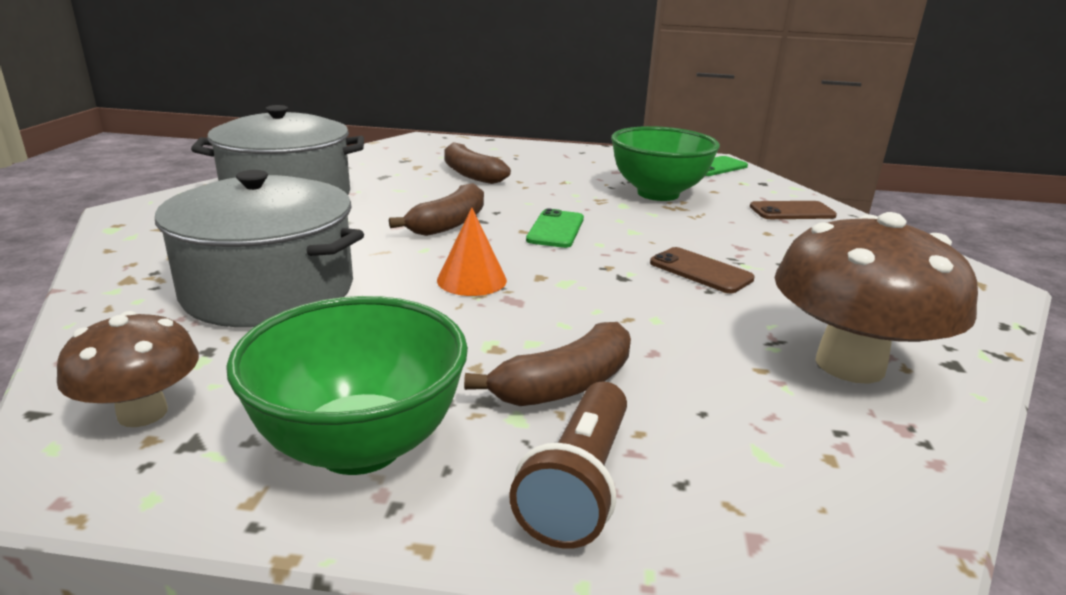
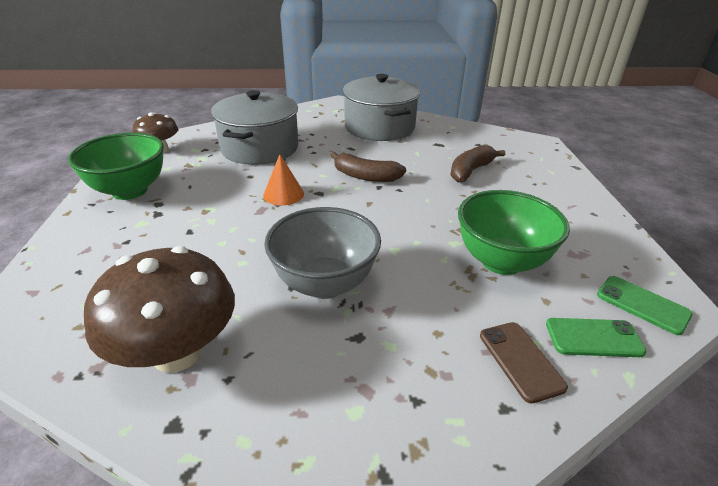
camera: 80 degrees right, 10 degrees up
(555, 229) = (377, 214): green phone -> green phone (593, 338)
(565, 385) = (166, 233): brown banana -> none
(578, 484) = (88, 242): brown flashlight -> none
(700, 271) = (325, 284): brown phone -> grey bowl

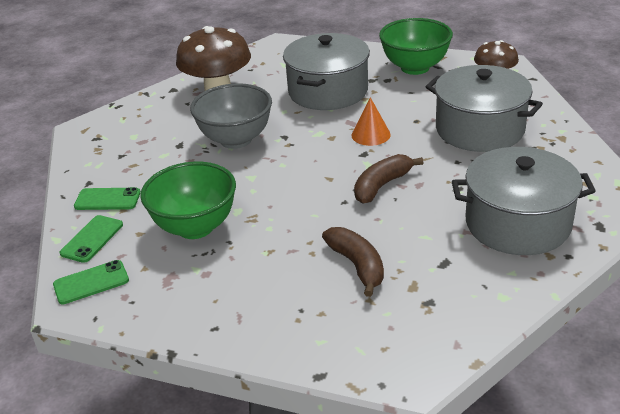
camera: 115 degrees right, 0 degrees up
(187, 238) = (328, 91): none -> grey pot
(520, 361) = (107, 199): brown phone -> green phone

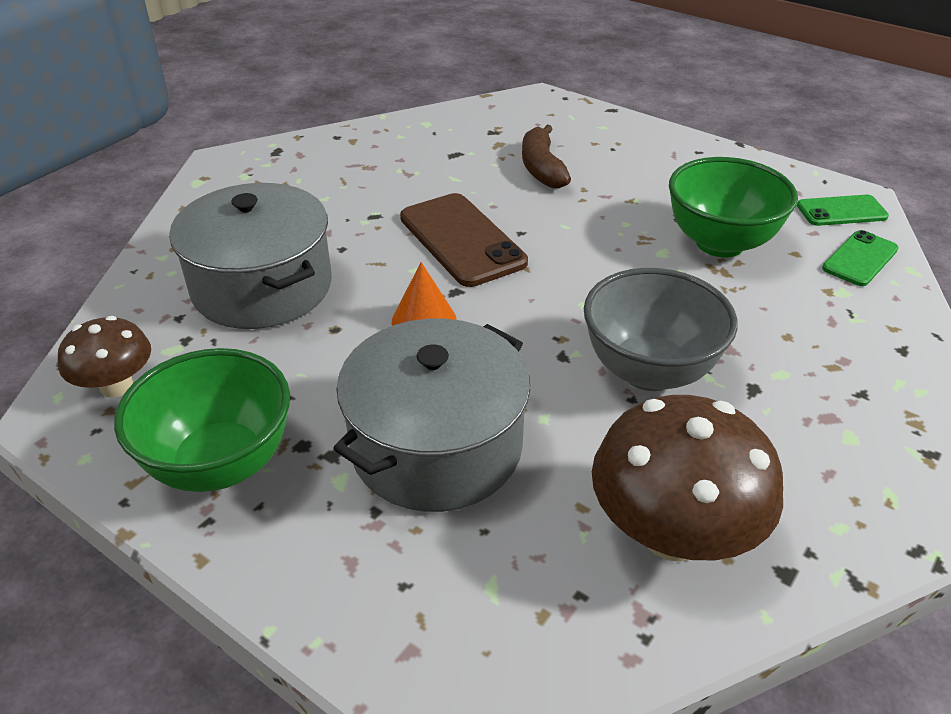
camera: 165 degrees left, 5 degrees up
(107, 199) = (857, 311): green phone -> none
(382, 185) = (462, 240): brown banana -> brown phone
(517, 223) = (350, 169): grey pot -> none

